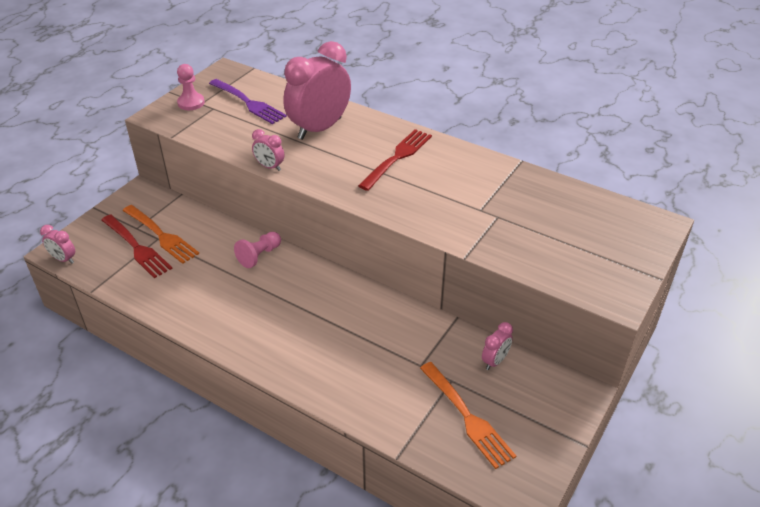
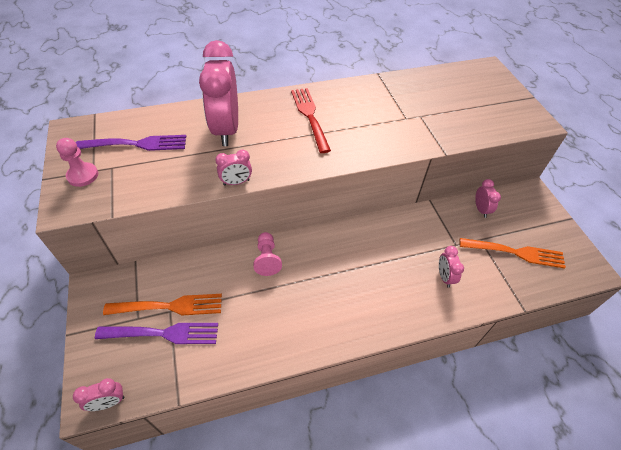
camera: 50 degrees left, 10 degrees up
(137, 248) = (163, 333): red fork -> purple fork
(369, 376) = (444, 277): none -> pink clock

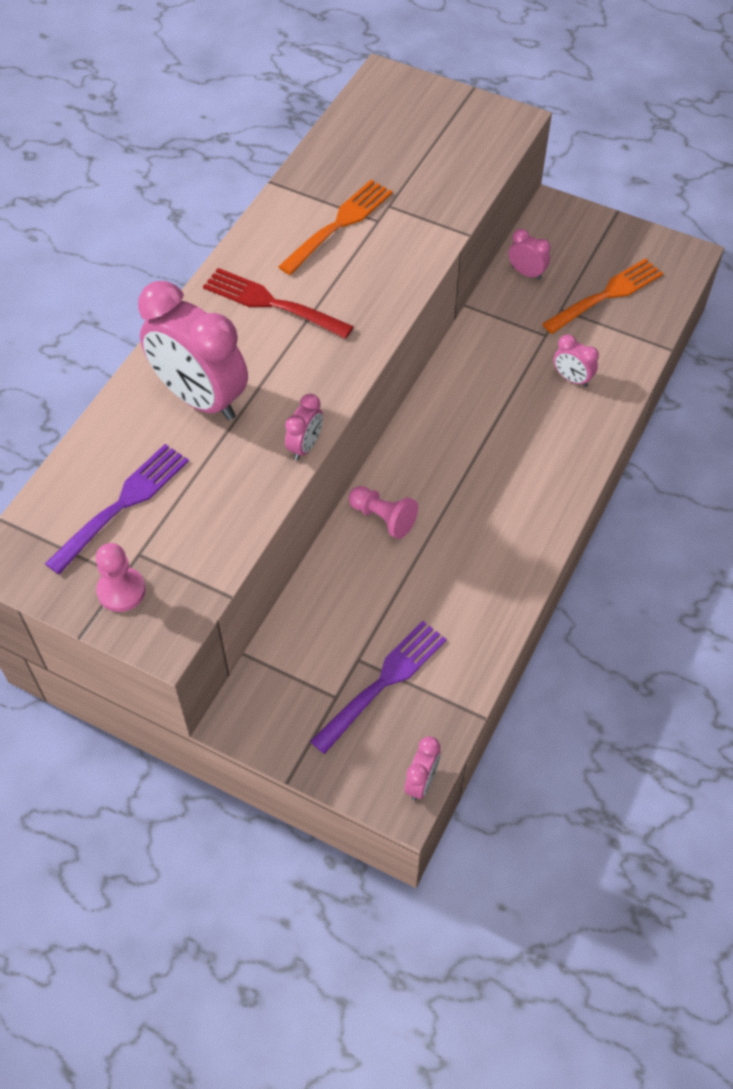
camera: 45 degrees left, 5 degrees up
(169, 306) = (351, 655): orange fork -> orange fork (339, 224)

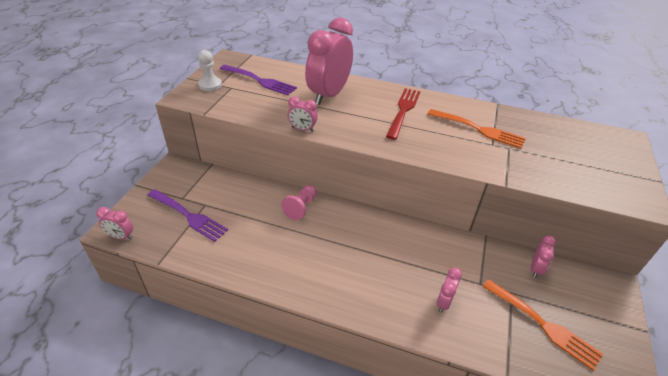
camera: 80 degrees right, 15 degrees down
(121, 591) = (210, 85): pink pawn -> white pawn

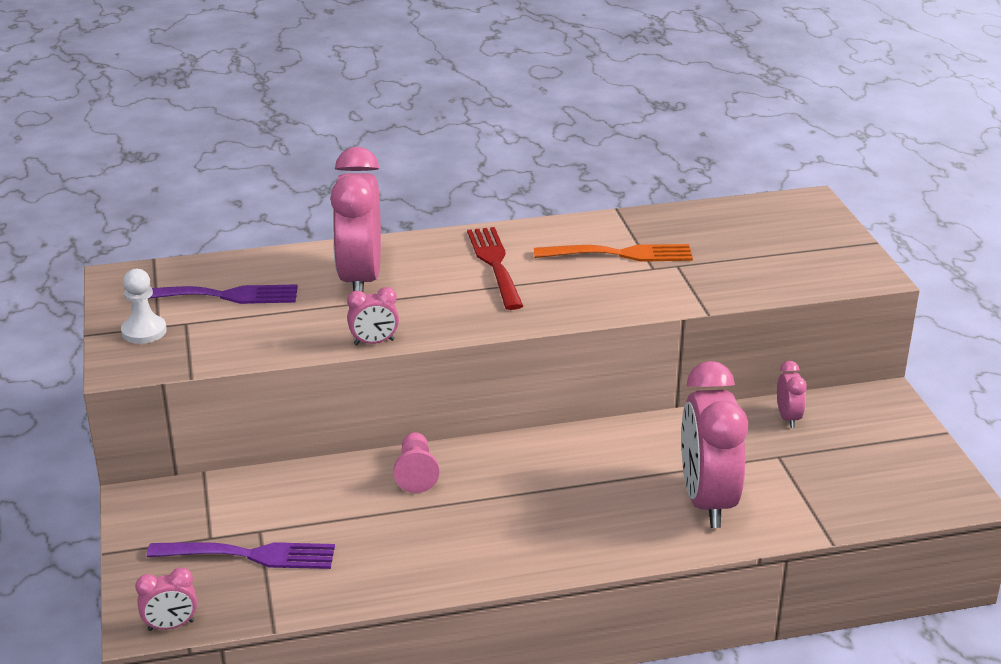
camera: 30 degrees left, 10 degrees down
(444, 302) = (707, 501): pink clock -> pink clock, size x2.26
(543, 324) = (835, 474): orange fork -> none

